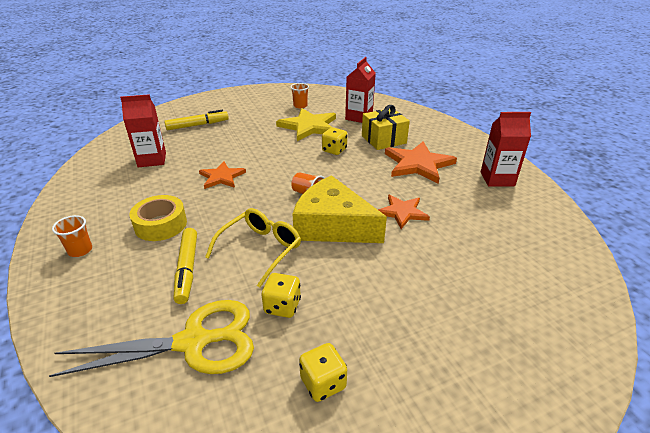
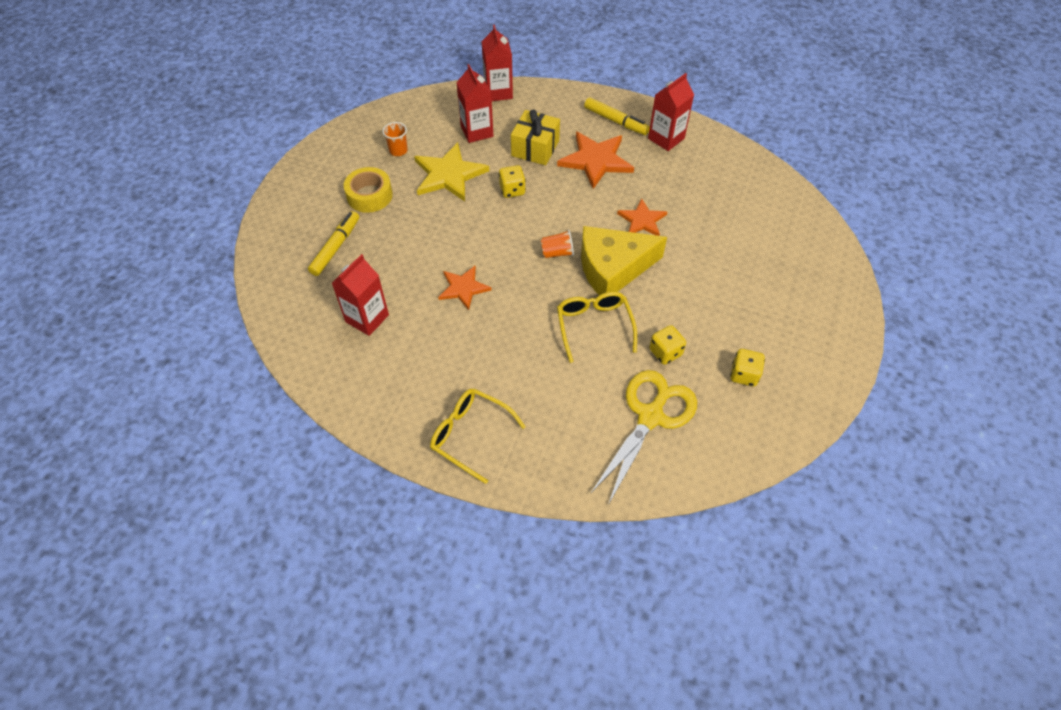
camera: 45 degrees left, 20 degrees up
(80, 250) = (470, 435): orange cup -> yellow glasses
(161, 224) = (491, 367): yellow tape -> yellow tape (369, 195)
(187, 269) = (570, 380): yellow marker -> yellow marker (616, 121)
(402, 108) = (498, 92): none -> red carton

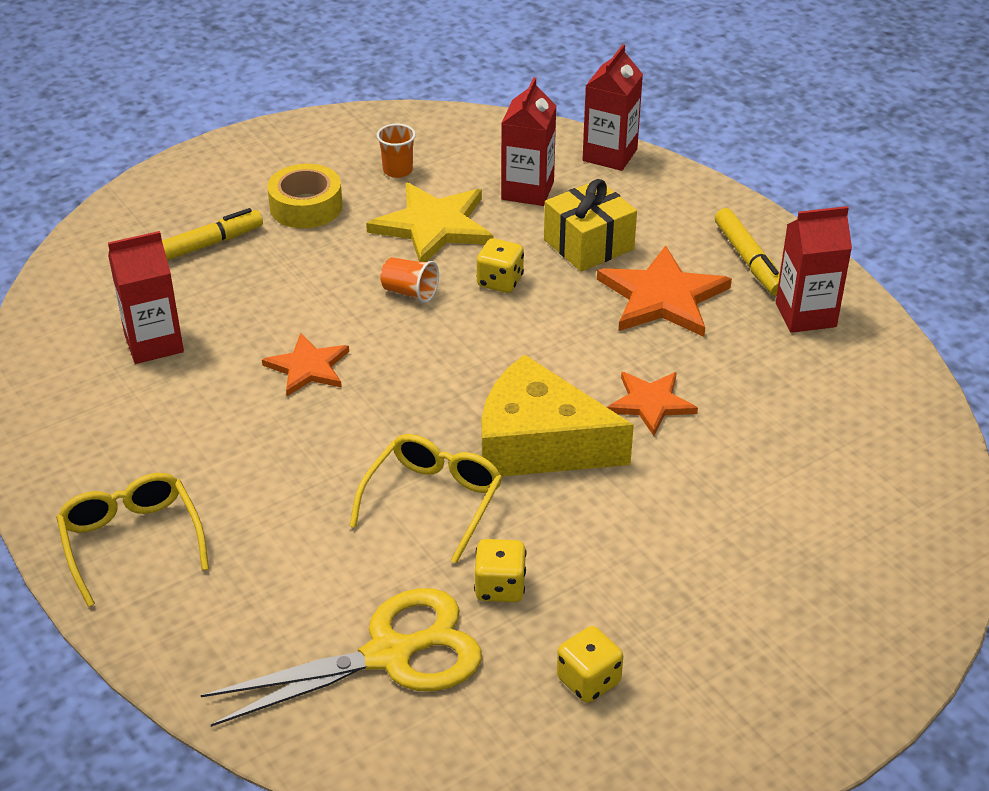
camera: 35 degrees right, 15 degrees down
(557, 253) = (480, 386): orange cup -> orange cup (410, 292)

